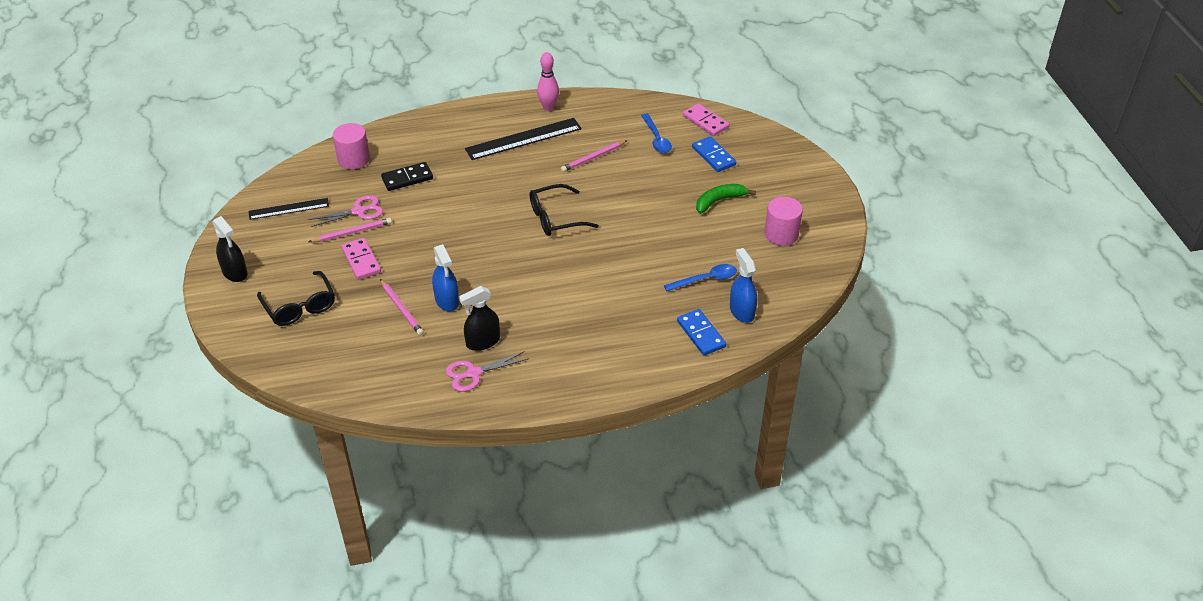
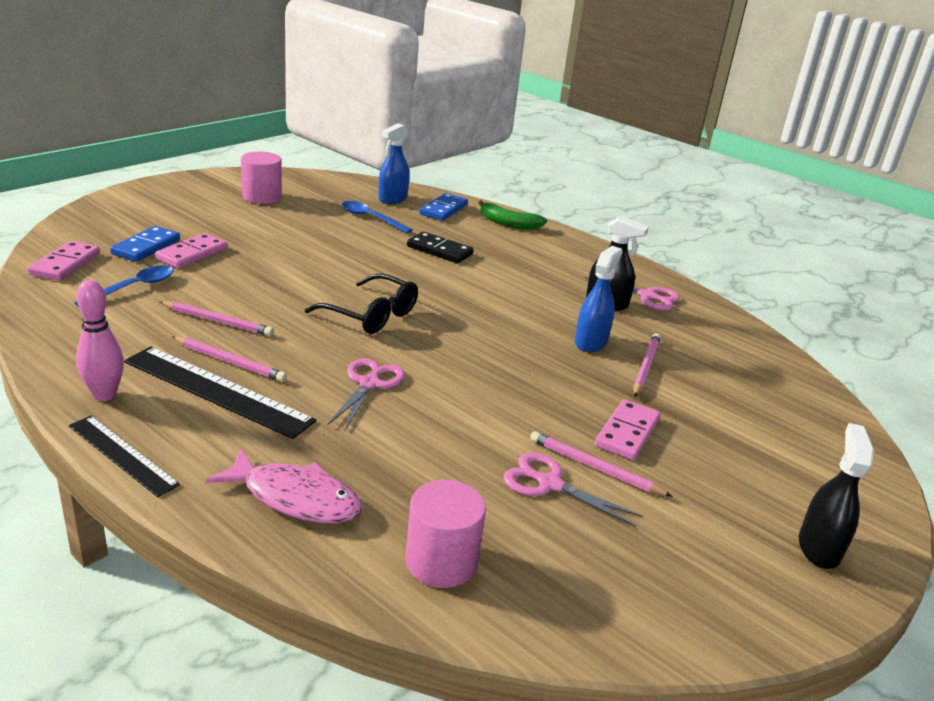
camera: 130 degrees left, 15 degrees down
(289, 209) = (642, 572): black ruler -> black ruler (122, 454)
(299, 306) = (760, 447): black glasses -> none
(407, 178) = (424, 469): black domino -> black domino (439, 250)
(426, 137) = (295, 498): none -> pink fish
(486, 188) = (369, 384): none -> pink scissors
(547, 150) = (229, 362): none -> pink pencil
(691, 172) = (192, 254): none -> pink domino
(719, 201) = (235, 231): green banana -> green banana (508, 223)

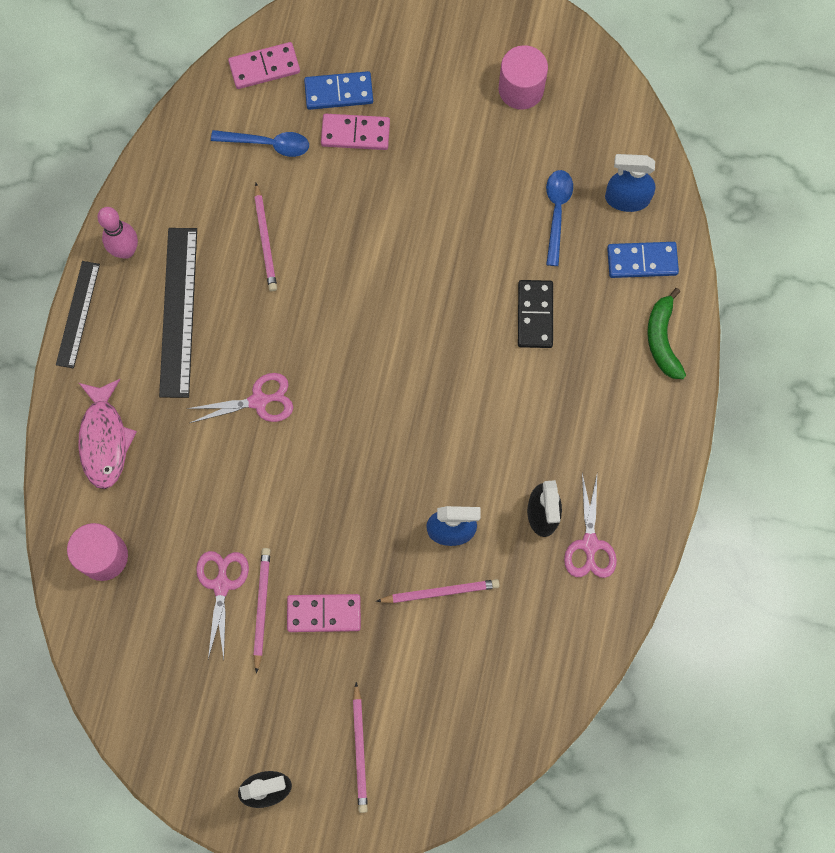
camera: 65 degrees right, 45 degrees up
(229, 362) = (218, 291): pink pencil -> pink pencil (360, 749)
(370, 315) = (361, 336): black glasses -> none

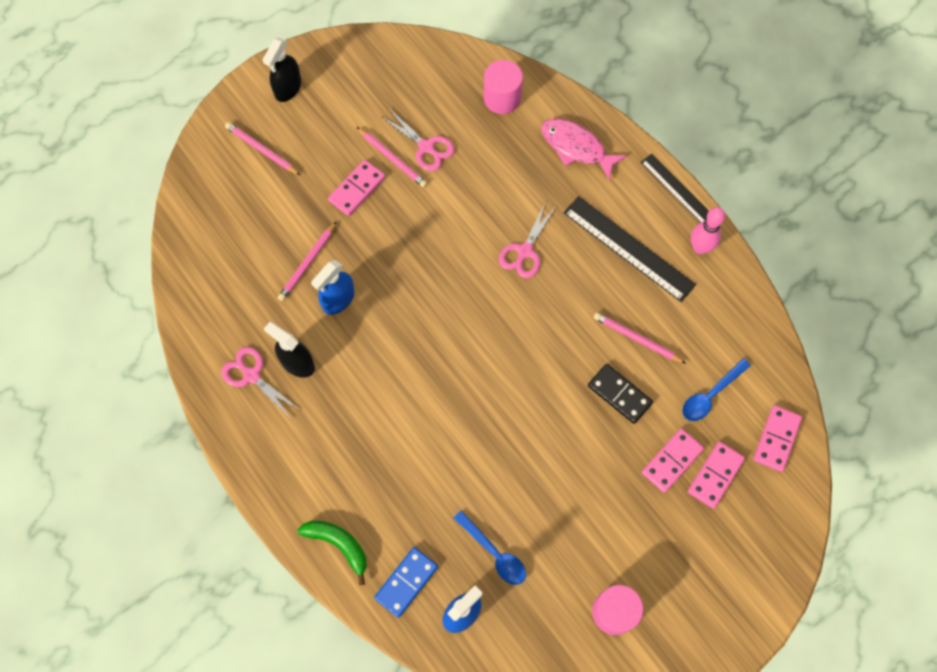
camera: 130 degrees right, 5 degrees down
(339, 92) = (715, 475): blue domino -> pink domino
(535, 315) = (432, 472): black domino -> black domino (619, 394)

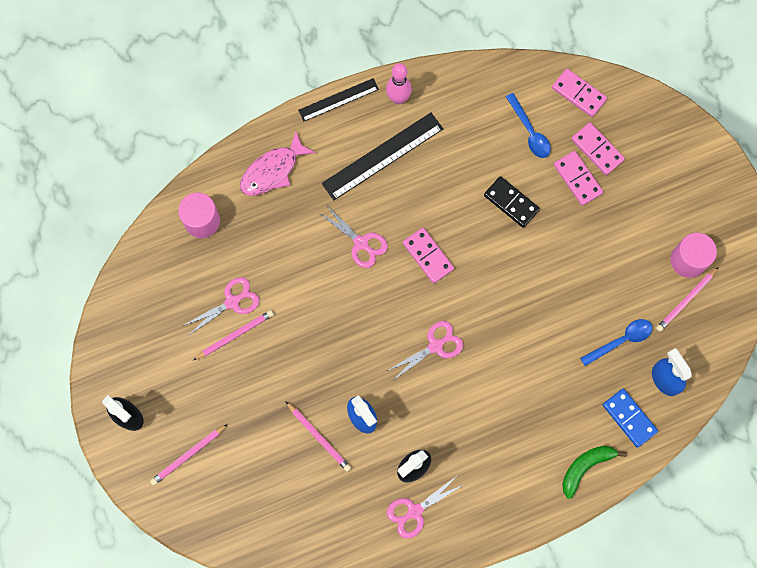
camera: 75 degrees left, 5 degrees up
(357, 189) = (256, 375): pink domino -> pink domino (428, 256)
(433, 353) = (435, 346): none -> pink scissors
(619, 394) = (511, 202): black domino -> black domino turned 75 degrees clockwise
(637, 339) = (466, 174): pink pencil -> pink pencil (686, 300)

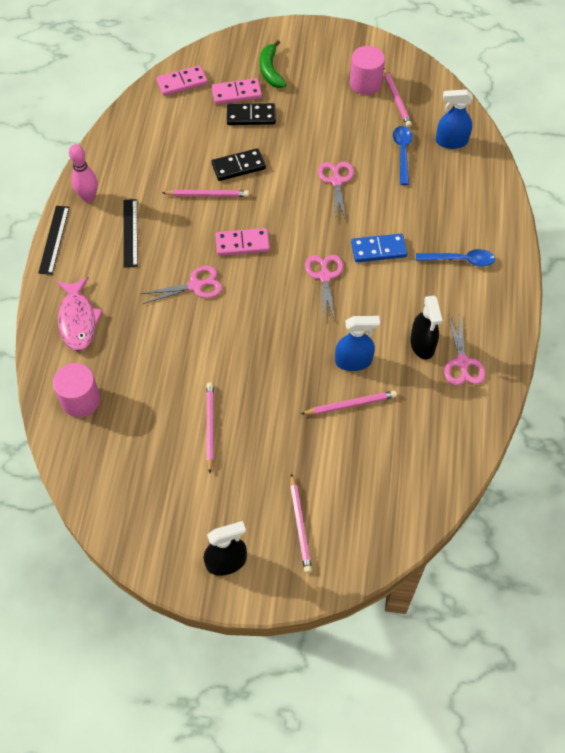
camera: 60 degrees left, 15 degrees down
(232, 302) = (176, 413): pink scissors -> pink scissors (336, 181)
(383, 156) = (130, 232): black ruler -> black ruler, size x0.63
(462, 195) = (207, 195): none -> pink pencil
(529, 131) = (188, 126): blue spoon -> blue spoon (460, 260)
(577, 179) = (251, 116): pink domino -> black domino
(585, 467) = (493, 225): green banana -> green banana (270, 70)
(629, 418) = (469, 178): blue domino -> blue domino (378, 250)

